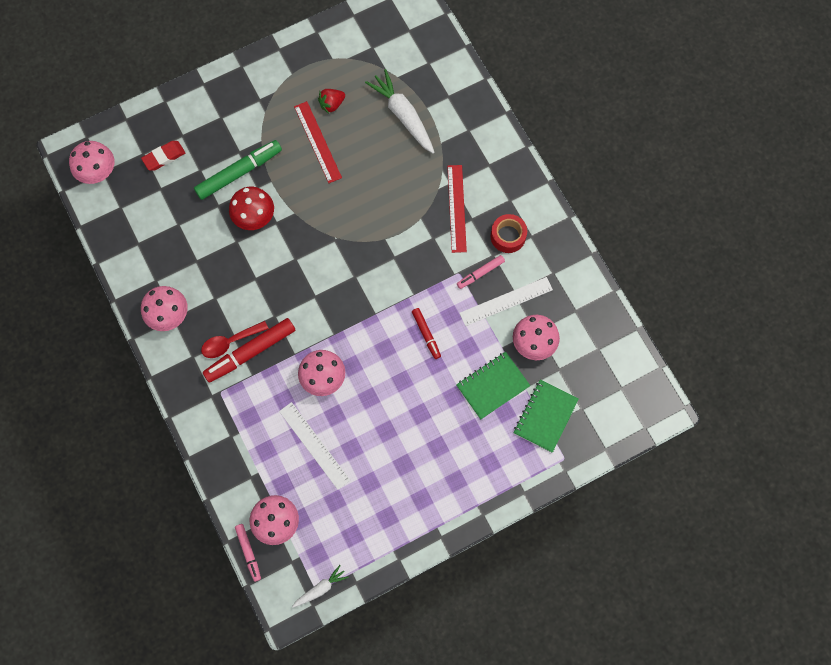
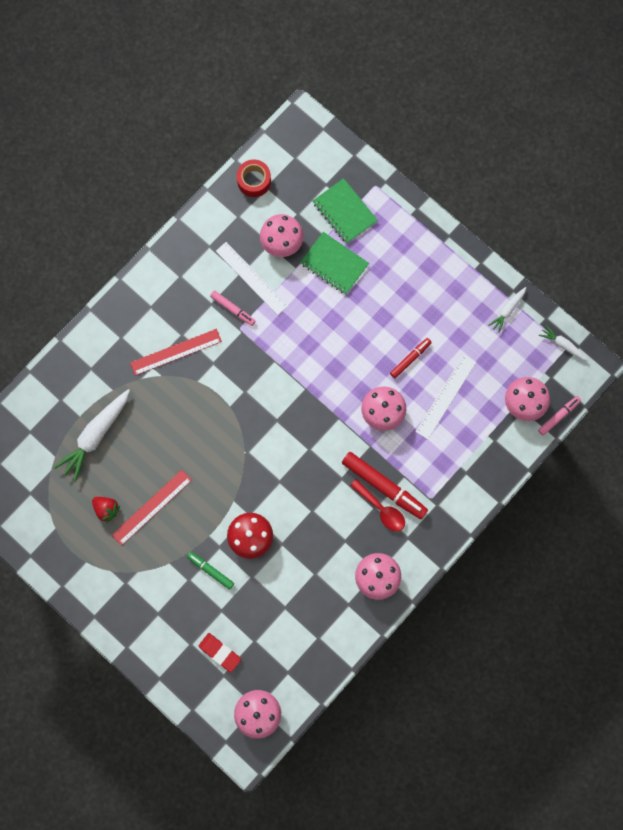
camera: 110 degrees left, 5 degrees up
(239, 172) = (210, 571): green marker -> green marker, size x0.55
(379, 544) = (507, 310): none -> white carrot
(426, 334) = (308, 336): red marker -> red marker (410, 359)
(508, 236) = (187, 297): red tape -> red tape (254, 181)
(545, 416) = (344, 212): green notebook -> green notebook turned 45 degrees clockwise

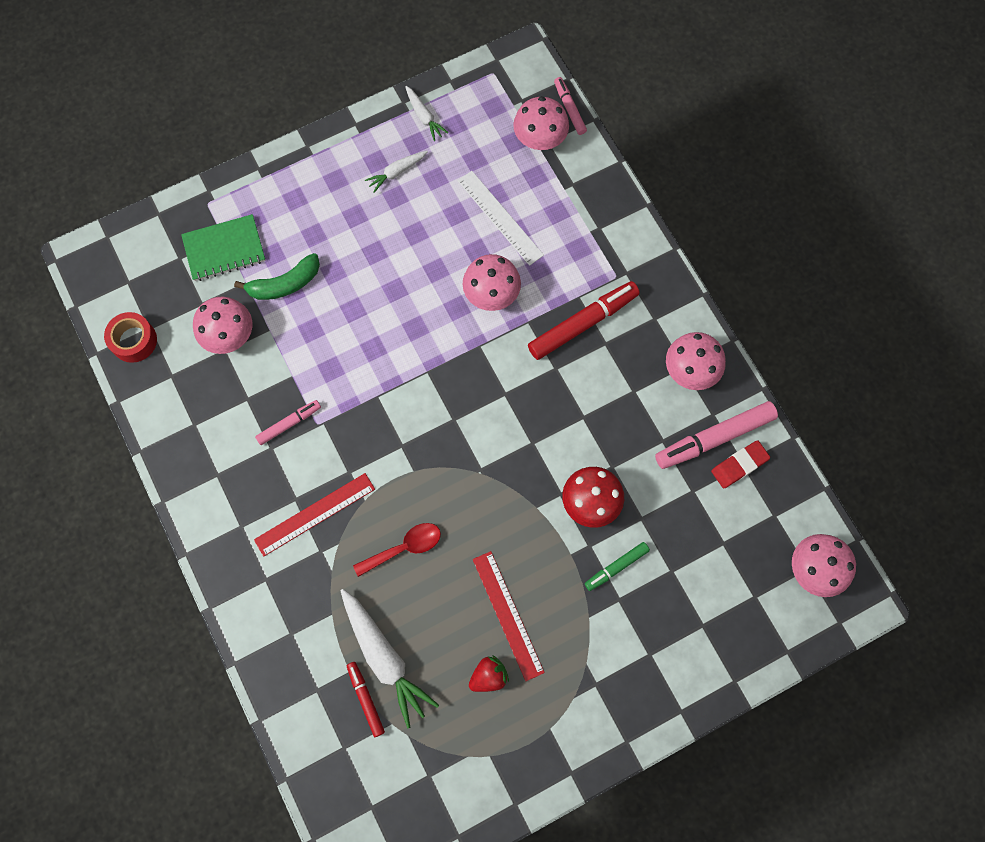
camera: 70 degrees left, 5 degrees down
(176, 352) = (315, 514): red ruler -> red ruler turned 60 degrees clockwise
(220, 652) = (724, 591): red eraser -> red eraser (739, 465)
(251, 278) = (259, 387): white ruler -> none
(330, 611) = (714, 438): none -> pink marker
(334, 264) = (284, 284): green notebook -> green banana
(381, 509) = (609, 336): red spoon -> red spoon (404, 548)
(410, 359) = (438, 240): red marker -> red marker (365, 699)
(563, 345) = (489, 75): white carrot -> white carrot (396, 172)

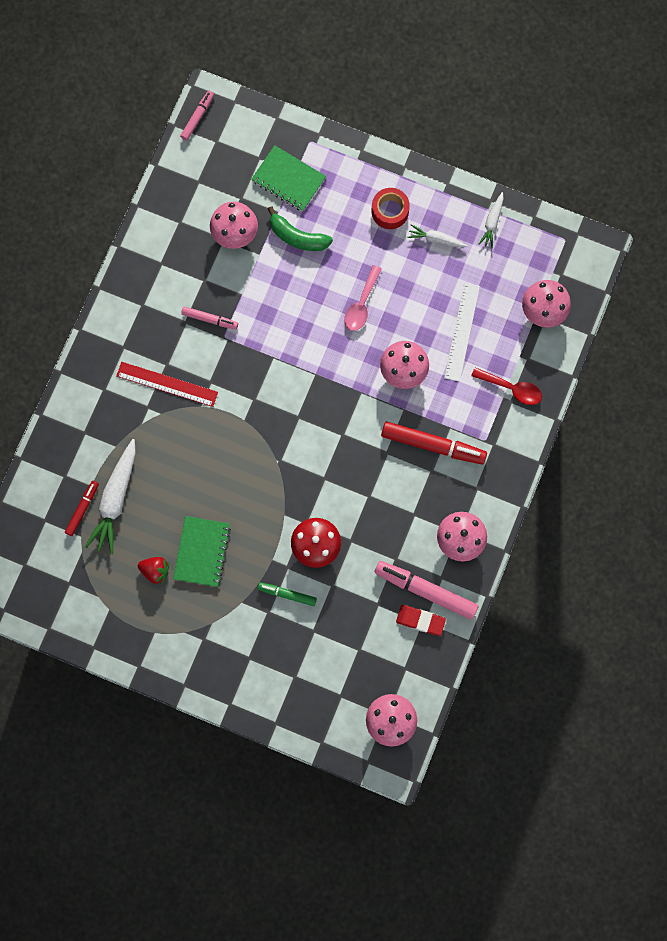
camera: 50 degrees right, 5 degrees up
(134, 341) = (182, 180): red tape -> red tape (390, 211)
(398, 280) = (361, 304): none -> pink spoon
(404, 548) = (191, 455): red spoon -> red spoon (511, 388)
(508, 615) = (202, 552): red ruler -> green notebook
(569, 109) = (583, 311): pink marker -> pink marker (197, 117)

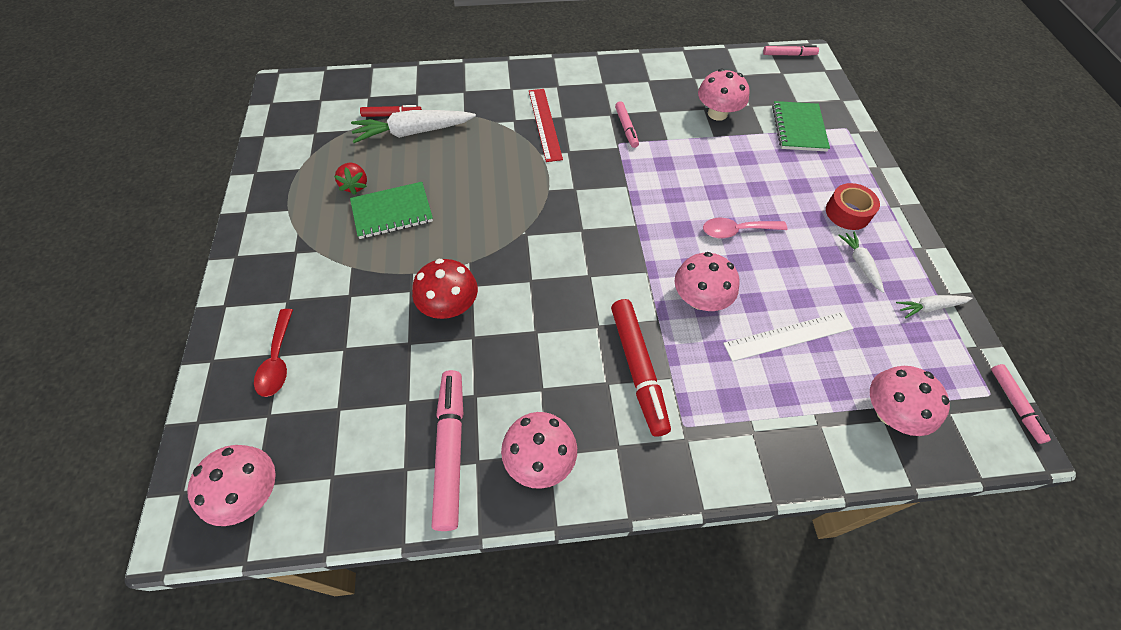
camera: 60 degrees right, 20 degrees down
(287, 594) = (378, 304): green marker -> none
(297, 237) = (755, 155): green banana -> none
(420, 620) = (406, 464): red eraser -> none
(511, 388) = (769, 424): red spoon -> red spoon (278, 360)
(578, 231) = (1015, 405): none -> pink marker

